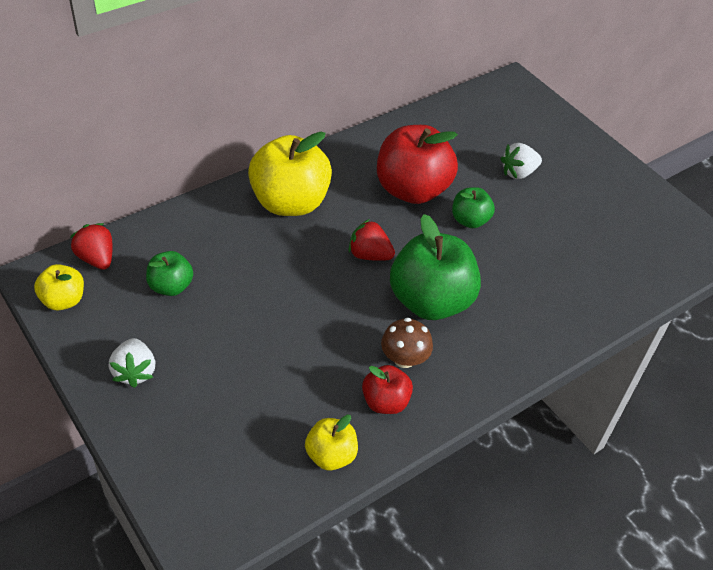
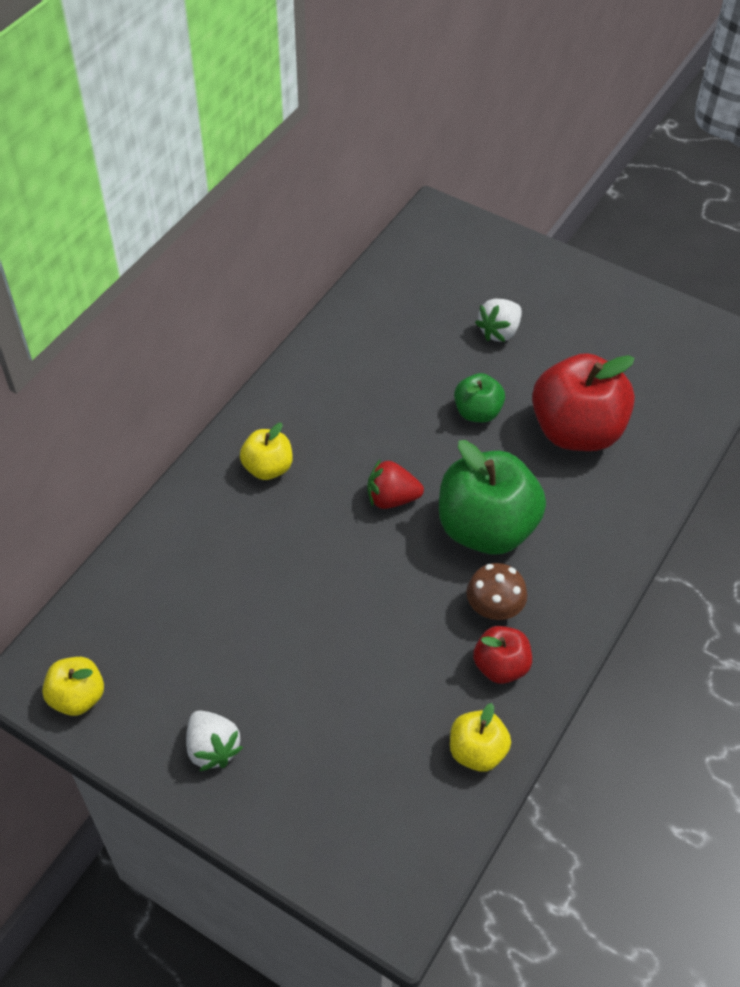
camera: 20 degrees left, 5 degrees up
(96, 258) = (85, 629): red strawberry -> none
(171, 286) = (192, 628): green apple -> none
(290, 202) = (268, 468): yellow apple -> yellow apple, size x0.52
(412, 190) = (395, 398): red apple -> red apple (576, 431)

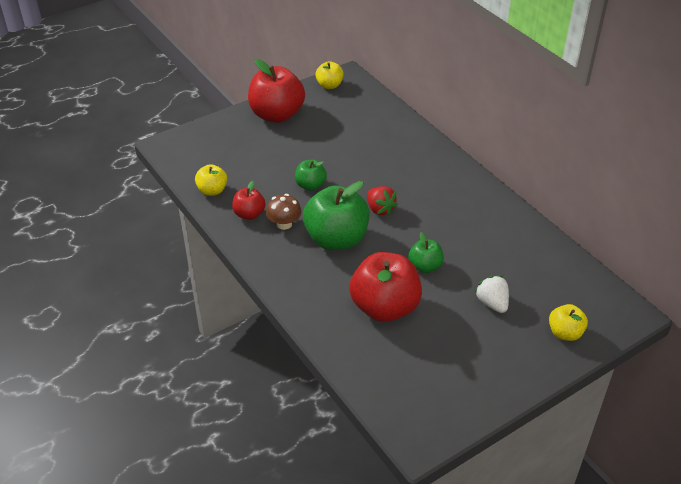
camera: 115 degrees right, 10 degrees down
(212, 748) = (277, 115): white strawberry -> red apple
(268, 468) = (428, 170): yellow apple -> yellow apple (565, 333)
(386, 609) = (310, 185): none -> green apple
(392, 498) = (380, 209): red strawberry -> red strawberry turned 120 degrees clockwise

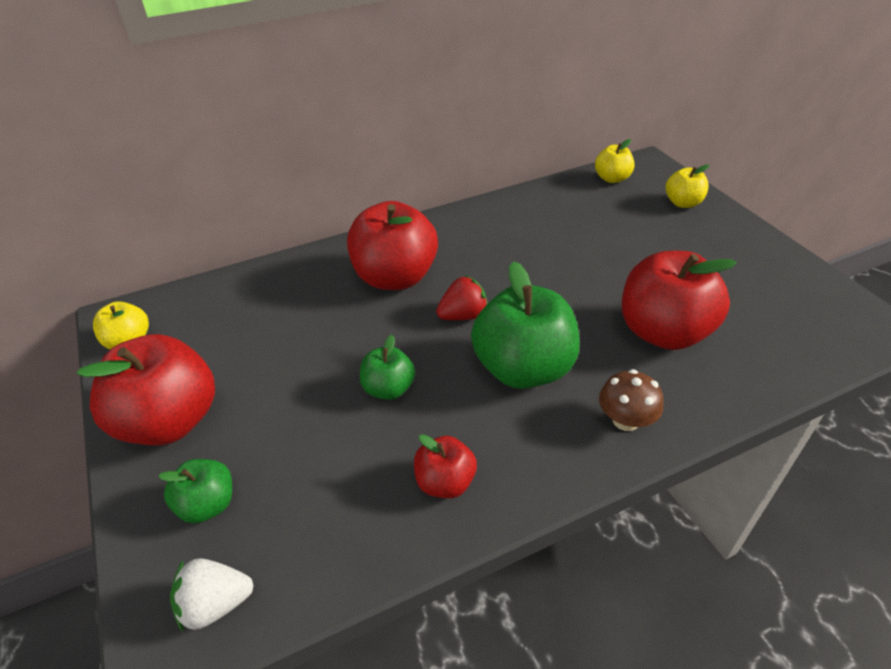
camera: 80 degrees left, 0 degrees up
(212, 190) = (361, 544): yellow apple -> yellow apple (612, 178)
(284, 224) = (479, 431): brown mushroom -> brown mushroom (625, 420)
(411, 174) = (395, 277): none -> red apple
(425, 266) = (583, 287): green apple -> green apple (208, 505)
(492, 303) = (644, 243): white strawberry -> white strawberry (215, 604)

